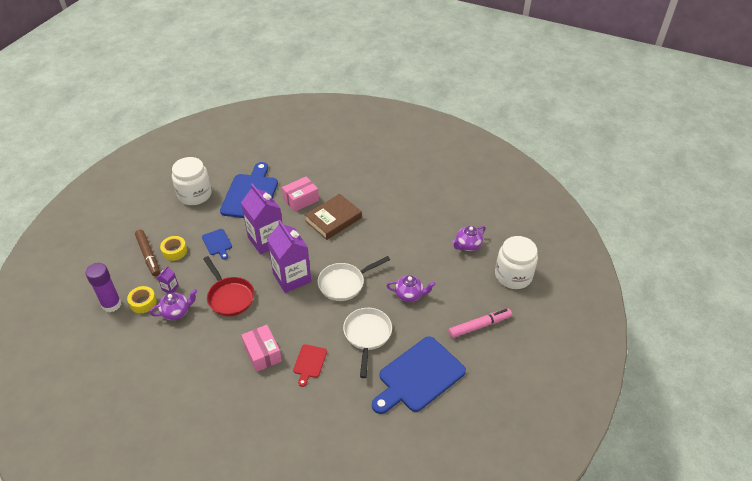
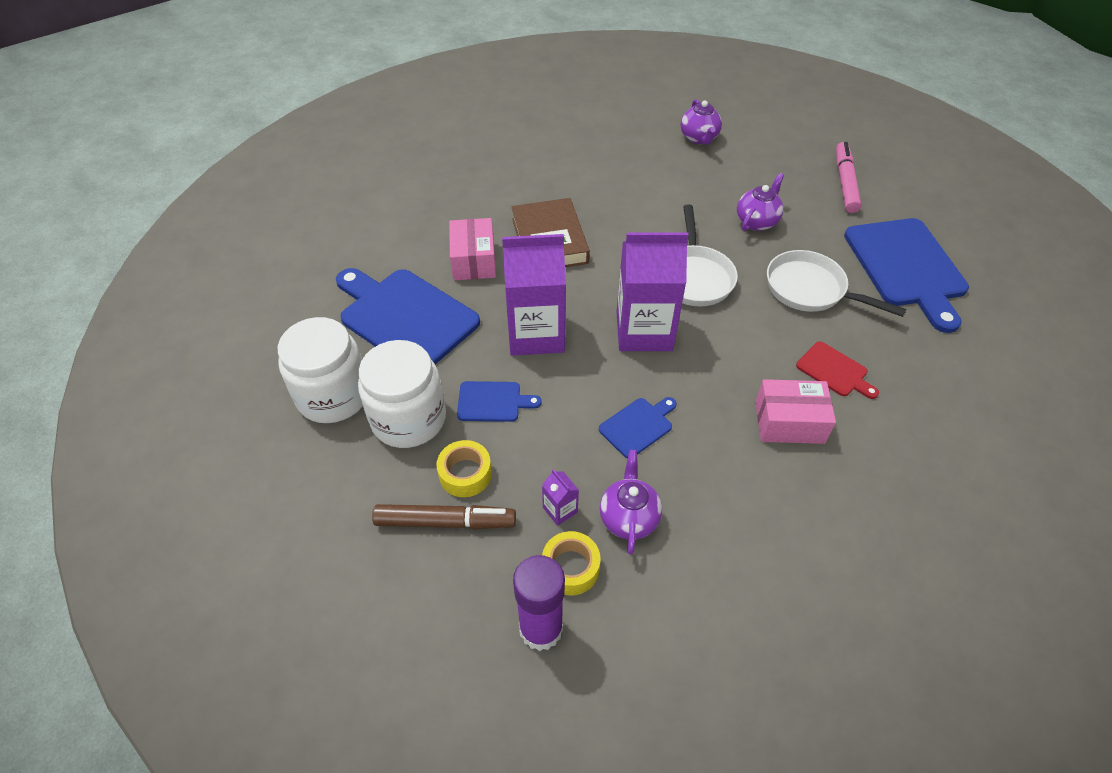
camera: 60 degrees left, 5 degrees up
(229, 297) = (638, 426): red pan -> blue cutting board
(513, 276) = (776, 124): white jar -> white jar (408, 419)

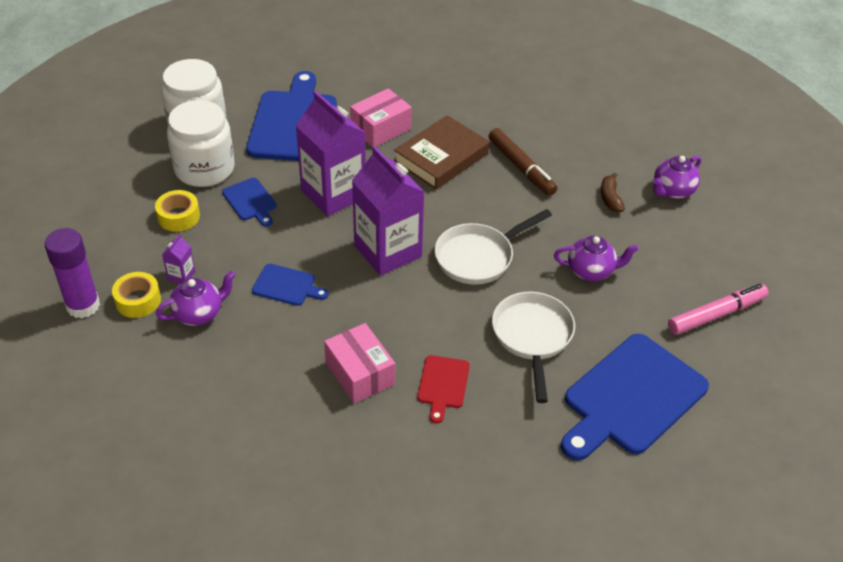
camera: 55 degrees right, 5 degrees down
(445, 522) = (134, 225): brown marker -> brown marker (521, 167)
(682, 172) = (610, 198): none -> brown banana

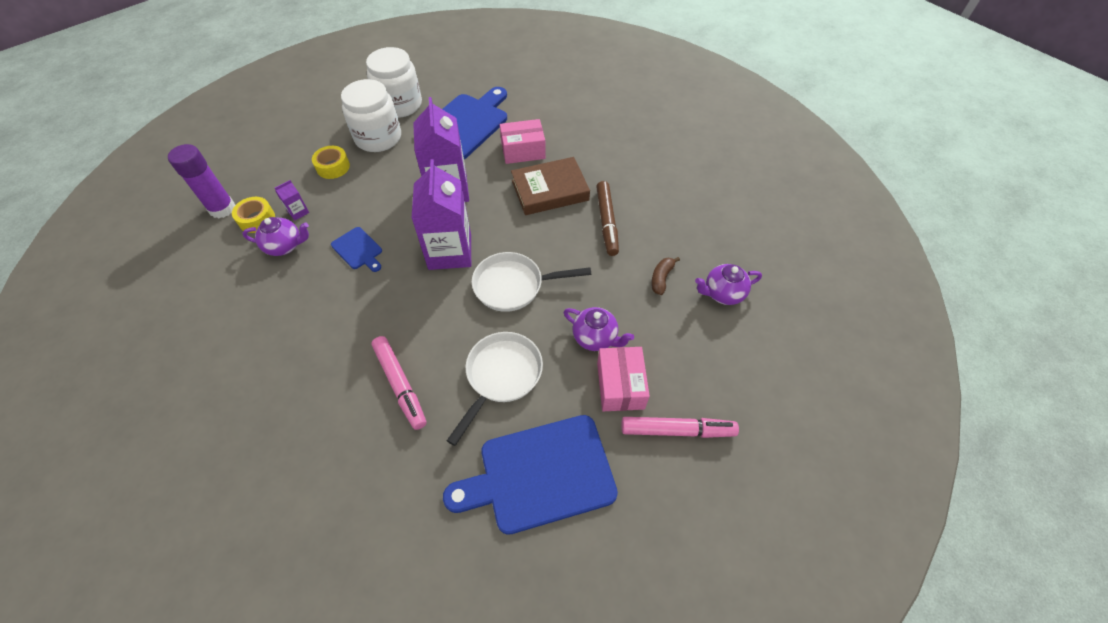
camera: 30 degrees right, 10 degrees up
(250, 201) = (388, 173): blue cutting board -> none
(359, 373) = (349, 345): pink box -> pink box (620, 385)
(443, 385) = (400, 385): red cutting board -> pink marker

